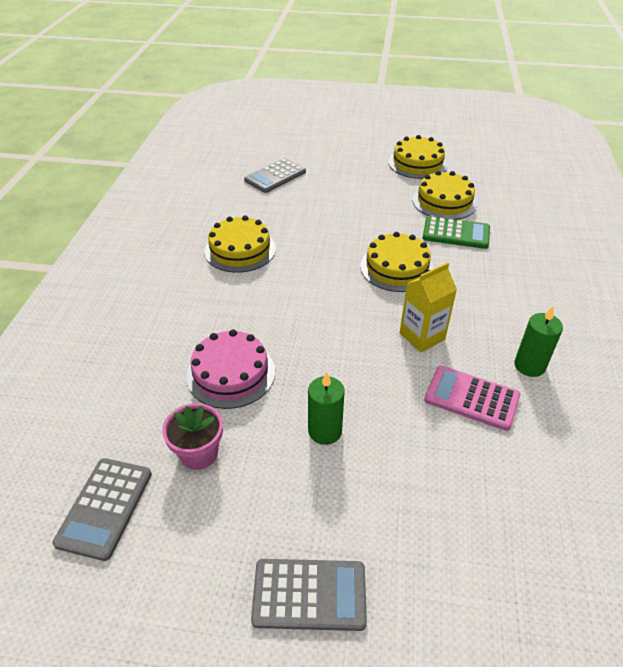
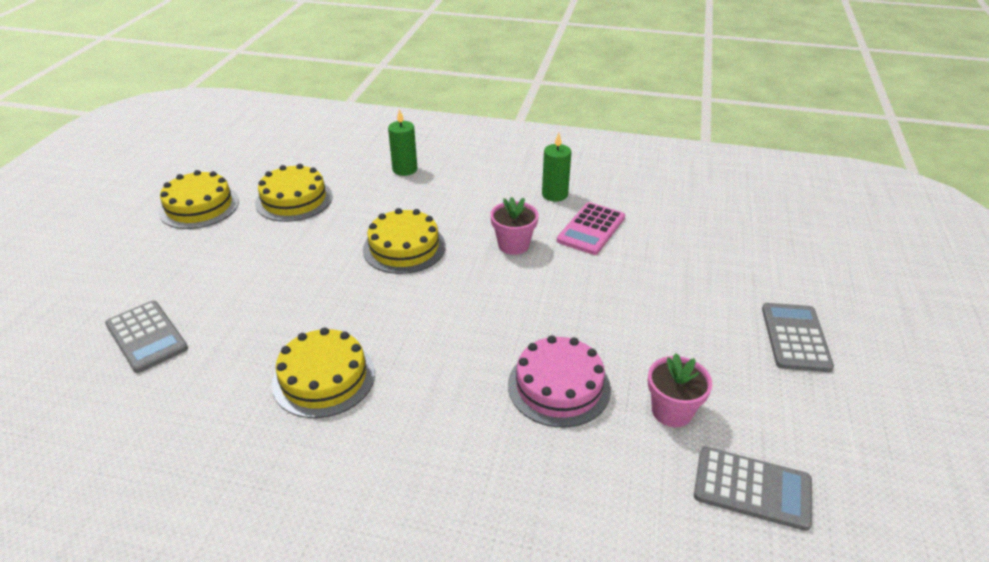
camera: 85 degrees left, 5 degrees down
(325, 431) = (634, 318): green candle -> green candle (405, 169)
(422, 336) = (513, 245): yellow carton -> pink flower pot
(456, 233) = (358, 201): green calculator -> none

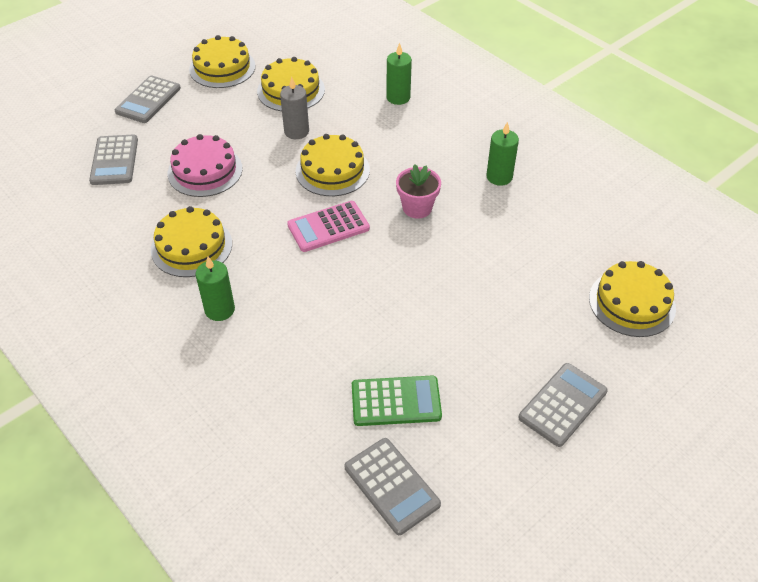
camera: 35 degrees right, 10 degrees up
(136, 264) = (148, 100): none -> grey calculator
(335, 230) = (296, 131): none -> grey candle
(416, 422) = (220, 309): none -> green candle
(559, 386) = (335, 338): pink cake -> pink cake (205, 171)
(591, 229) = (496, 224): pink calculator -> pink calculator (328, 227)
(672, 411) = (396, 401): pink flower pot -> green calculator
(751, 239) = (632, 303): none -> yellow cake

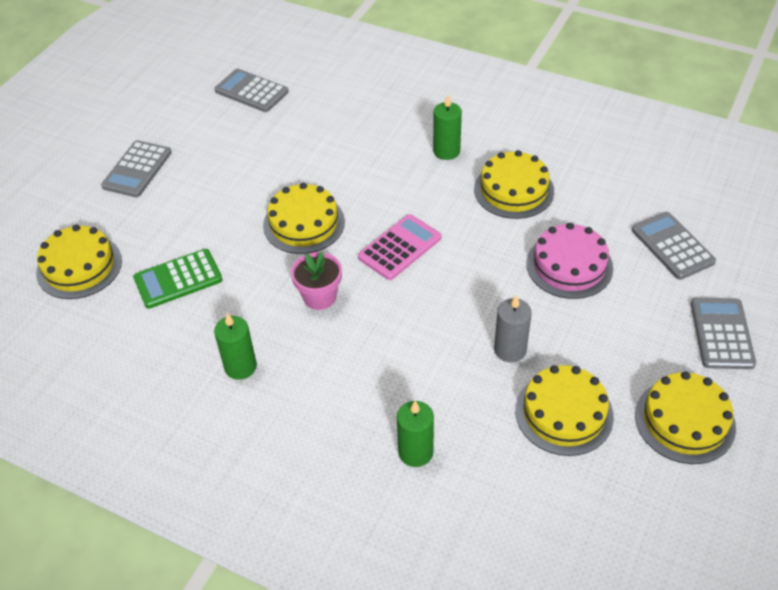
camera: 160 degrees right, 0 degrees up
(332, 170) = (434, 311): yellow cake -> yellow cake (304, 223)
(396, 401) = (269, 135): green calculator -> green calculator (178, 279)

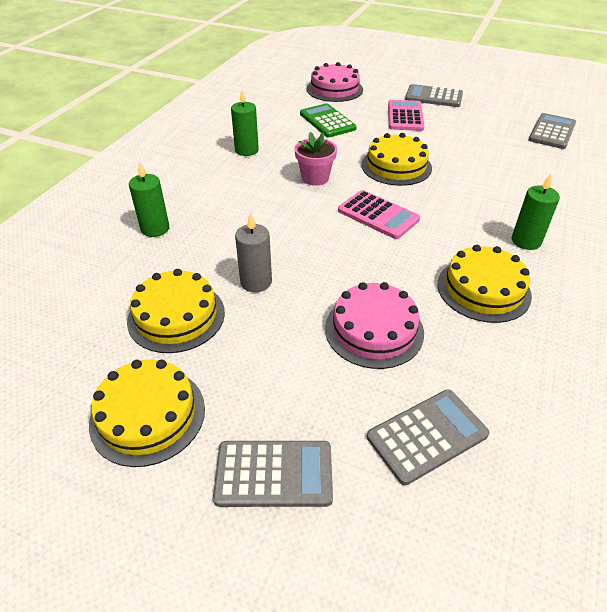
camera: 85 degrees right, 5 degrees down
(79, 266) = (334, 89): yellow cake -> pink cake
(184, 202) = (405, 116): none -> pink calculator

